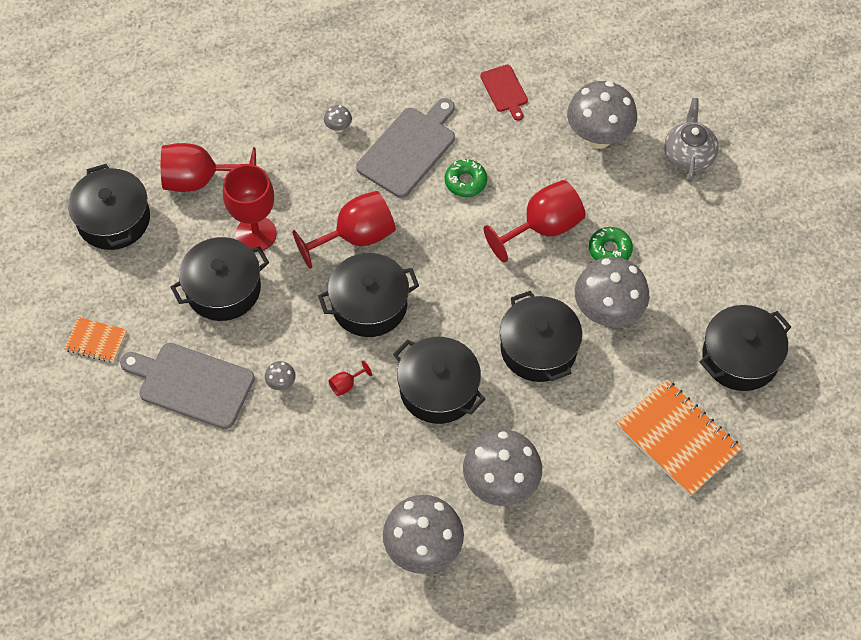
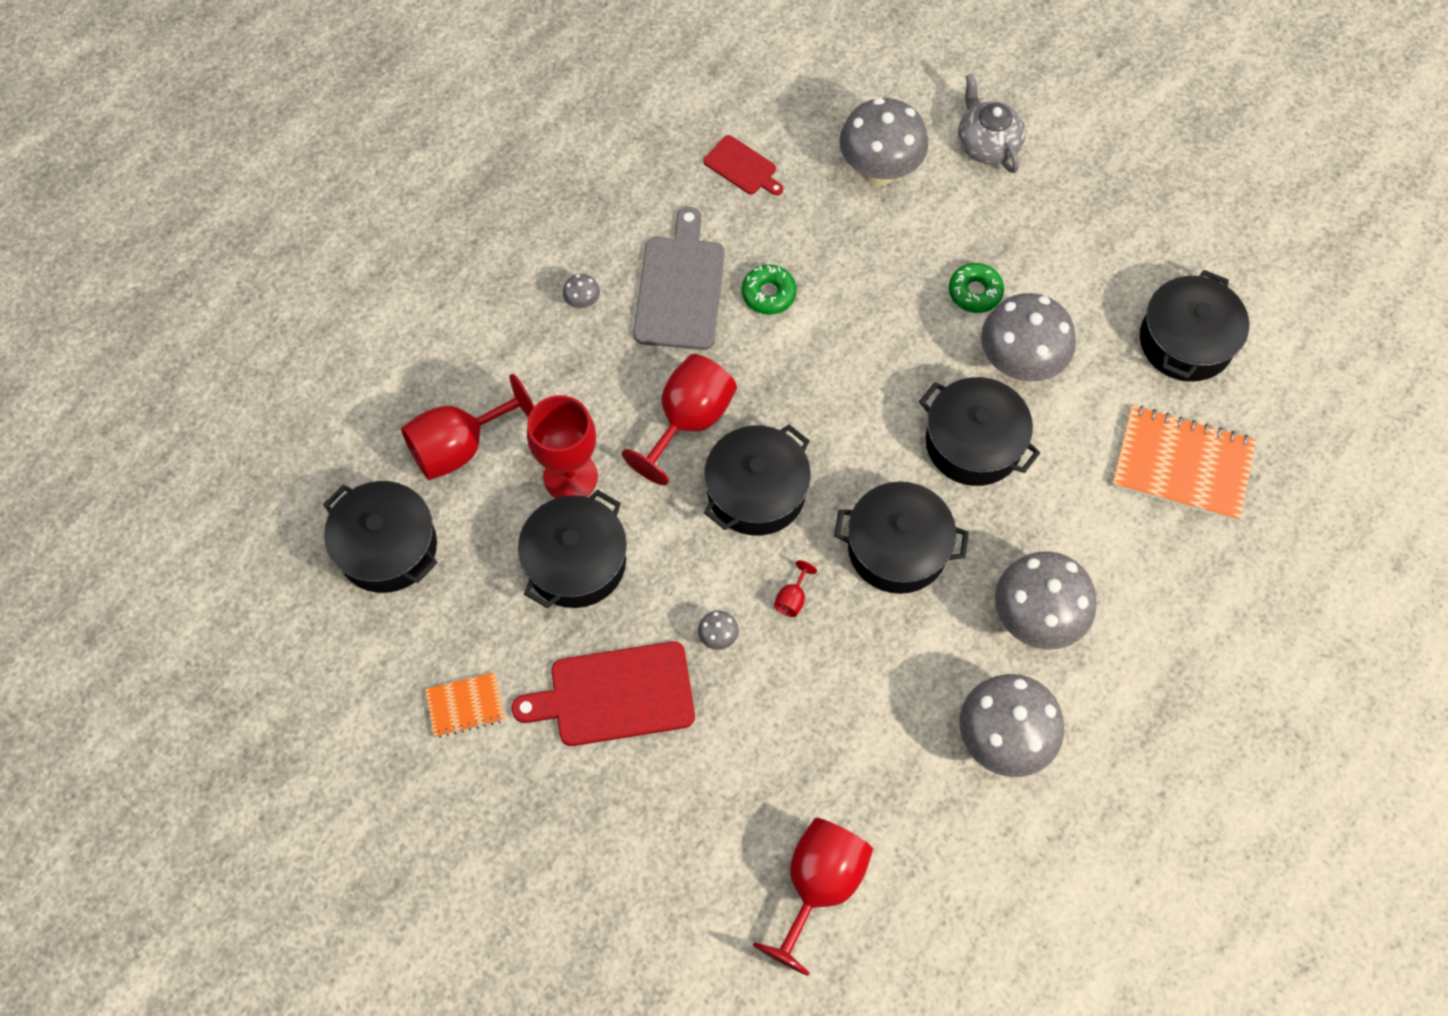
camera: 30 degrees left, 5 degrees up
(192, 384) = (615, 695): grey cutting board -> red cutting board
(542, 228) = (887, 304): red goblet -> red goblet (819, 885)

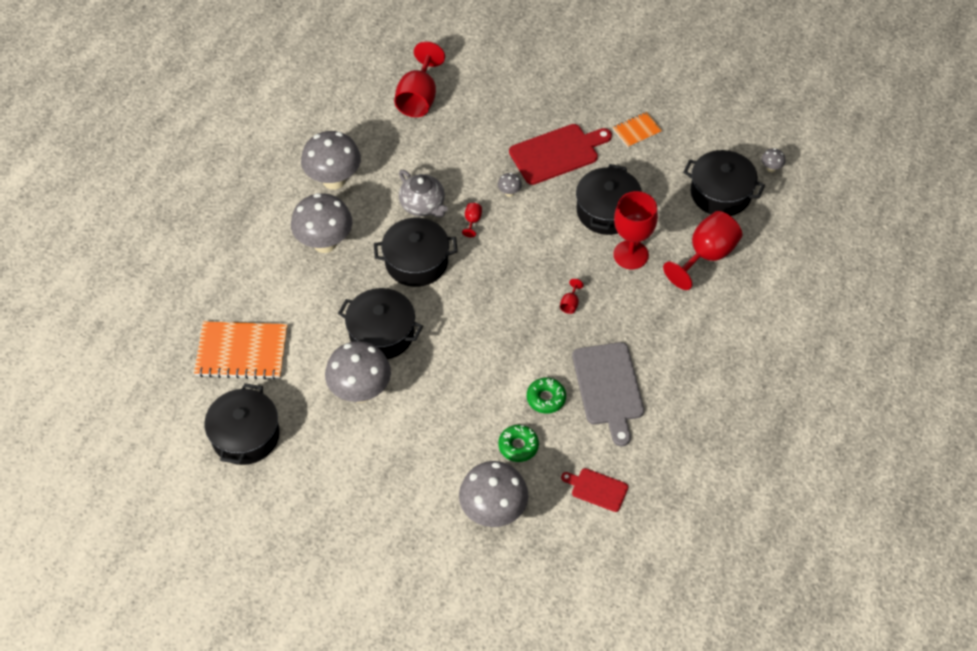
camera: 165 degrees right, 10 degrees down
(583, 302) = (670, 362): grey mushroom -> grey mushroom (771, 168)
(688, 421) = (570, 304): red goblet -> red goblet, size x0.41
(756, 492) = (513, 273): black pot -> none
(975, 292) = (401, 435): green donut -> green donut (518, 446)
(987, 144) = (415, 556): grey teapot -> grey teapot (423, 205)

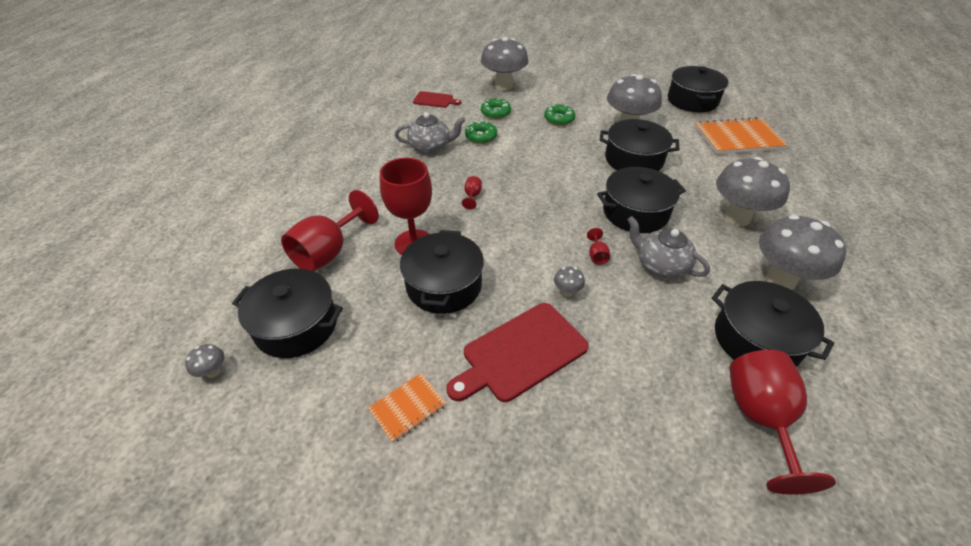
camera: 170 degrees right, 10 degrees down
(386, 141) = (756, 339): none -> black pot
(440, 420) = (559, 119): none -> green donut
(608, 388) = (430, 147): grey cutting board -> grey teapot

